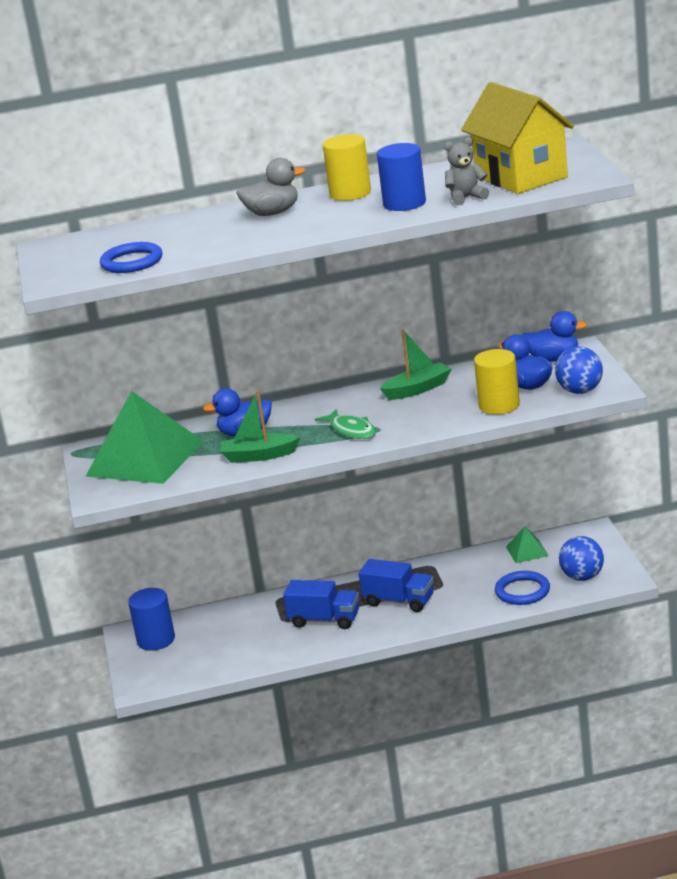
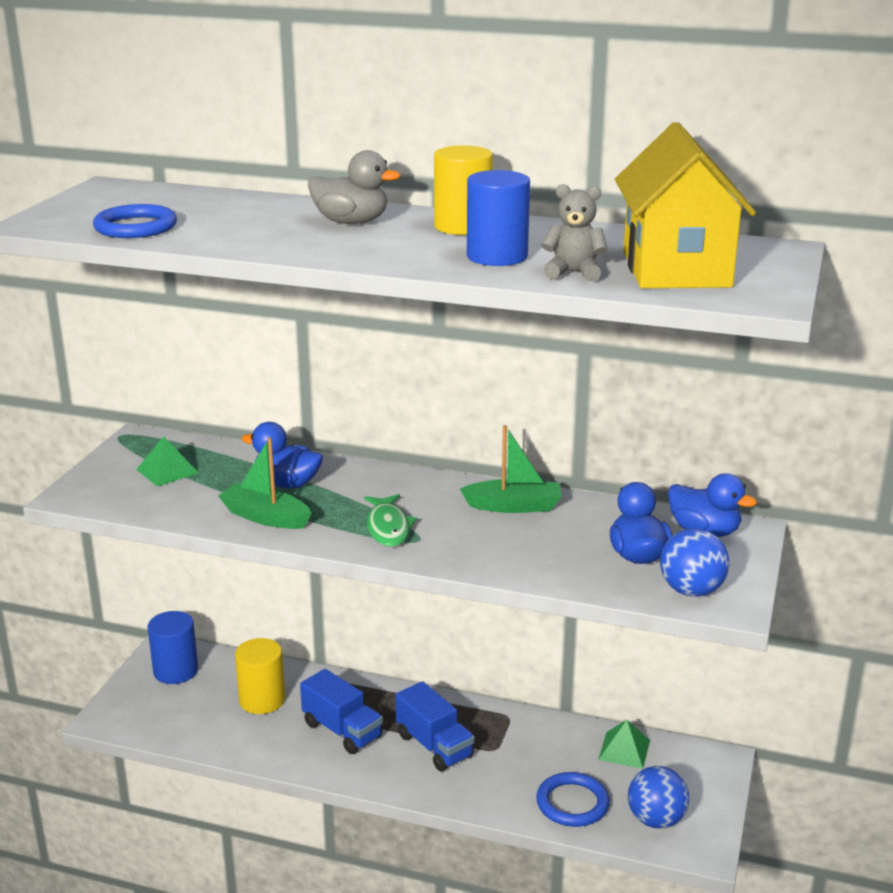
camera: 25 degrees right, 0 degrees up
(145, 458) = (167, 471): green pyramid -> green pyramid, size x0.43
(499, 405) = (577, 568): yellow cylinder -> yellow cylinder (262, 700)

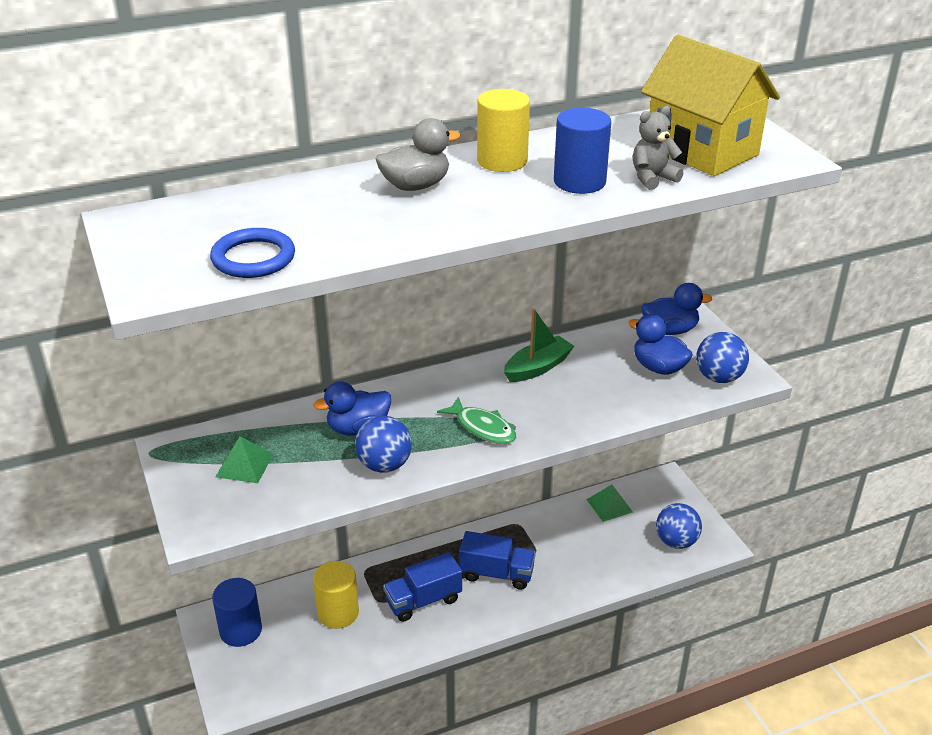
camera: 40 degrees left, 10 degrees up
(265, 517) = (384, 465): green boat -> blue ball
(342, 730) = (423, 600): blue truck -> blue truck turned 150 degrees clockwise
(572, 803) = (621, 560): blue ring -> none

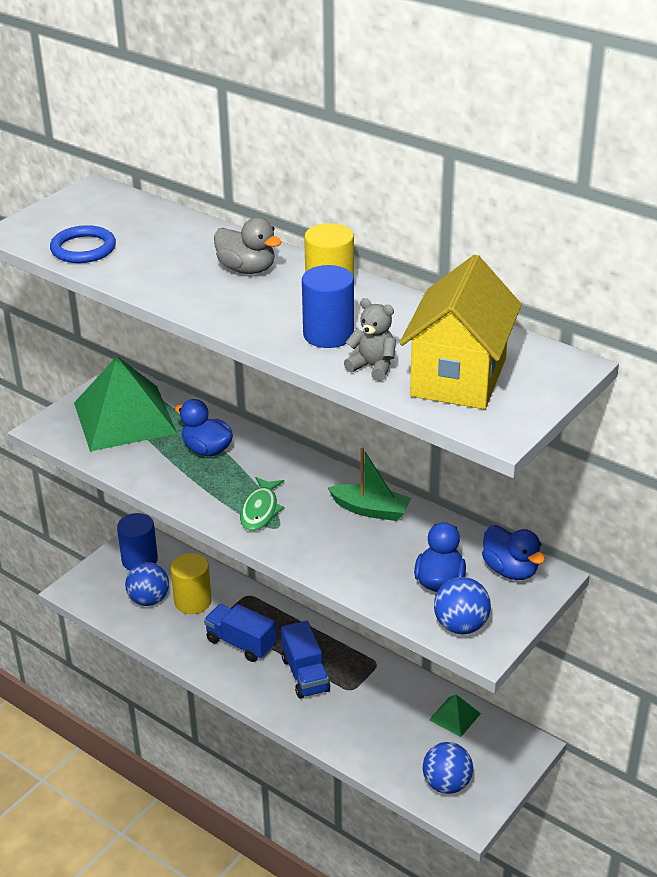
camera: 60 degrees right, 0 degrees up
(244, 465) = (124, 418): green pyramid -> green pyramid, size x2.34
(384, 465) = (174, 479): blue ball -> blue ball (149, 599)

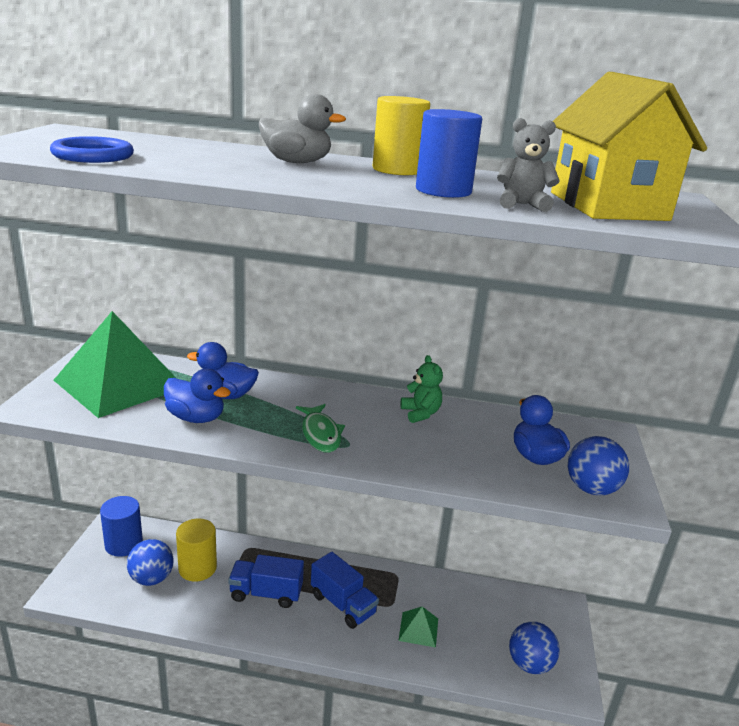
camera: 30 degrees left, 10 degrees down
(370, 510) = (420, 413): green boat -> green teddy bear
(454, 716) = (490, 600): green pyramid -> green pyramid (418, 629)
(510, 570) = (578, 434): blue duck -> blue duck (196, 418)

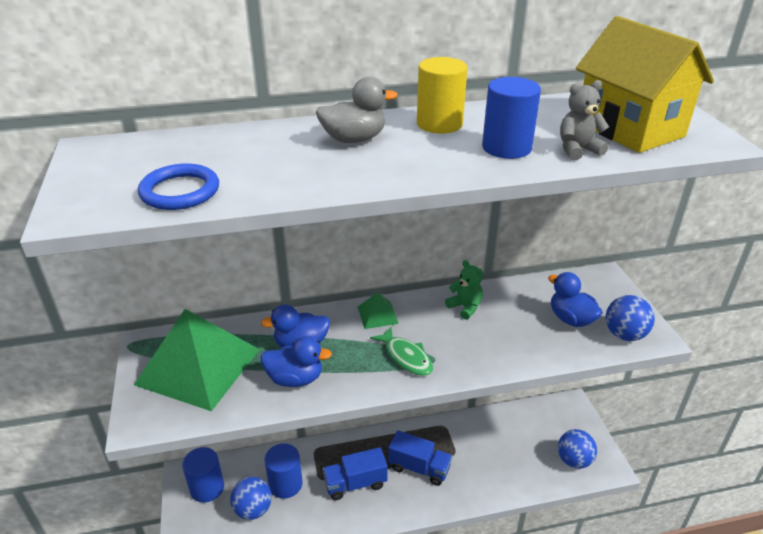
camera: 20 degrees left, 10 degrees up
(197, 568) = (285, 484): yellow cylinder -> blue cylinder
(418, 629) = (485, 465): green pyramid -> green pyramid (377, 315)

